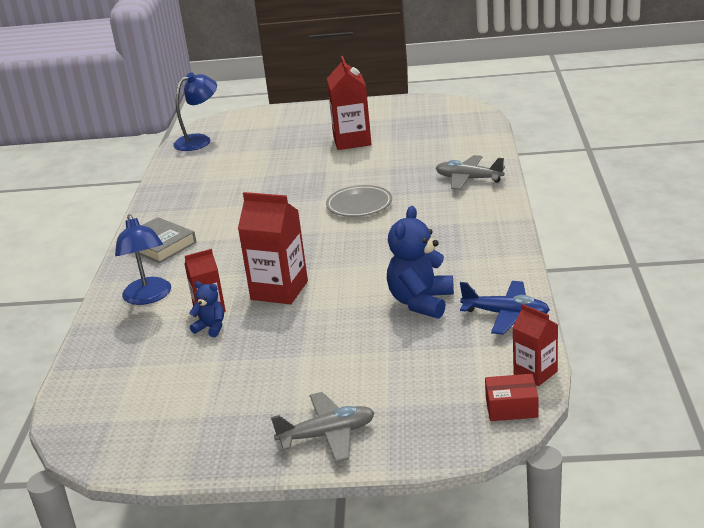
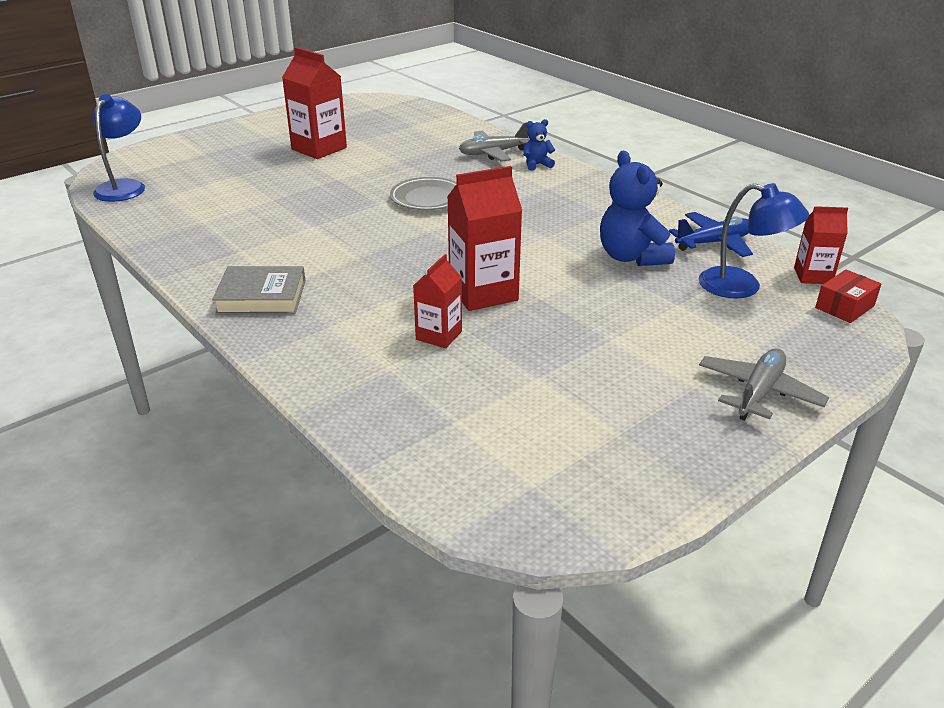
camera: 45 degrees left, 5 degrees up
(149, 297) = (345, 350): blue lamp -> blue lamp (742, 287)
(211, 328) = (474, 351): blue teddy bear -> blue teddy bear (537, 165)

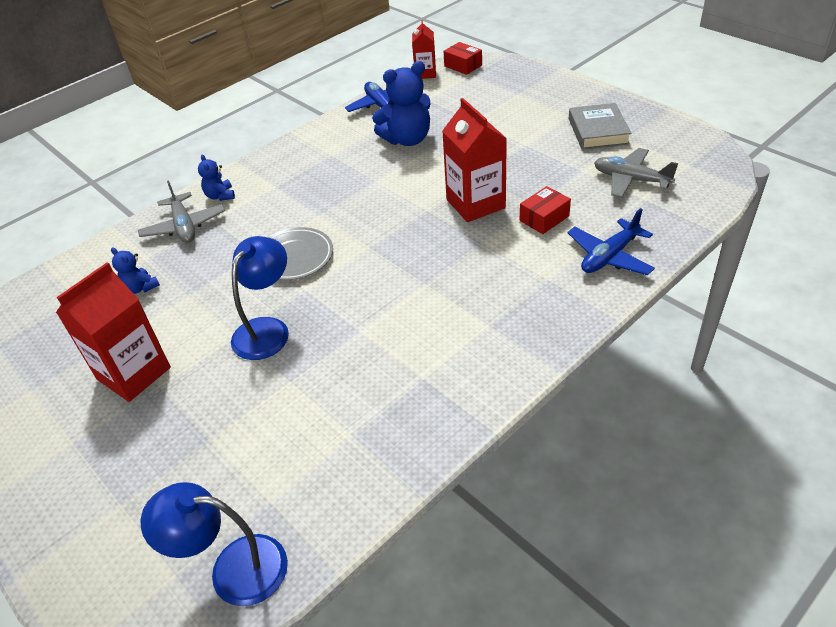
camera: 90 degrees left, 10 degrees up
(261, 297) = (511, 334): grey book -> grey book (598, 131)
(346, 372) = (609, 256): none -> blue plane
(415, 143) = (140, 288): none -> blue teddy bear
(439, 335) = (544, 218): red carton -> red box
(742, 287) = (444, 97): blue lamp -> blue lamp (267, 329)
(759, 392) = (566, 95): grey plane -> grey plane (630, 180)

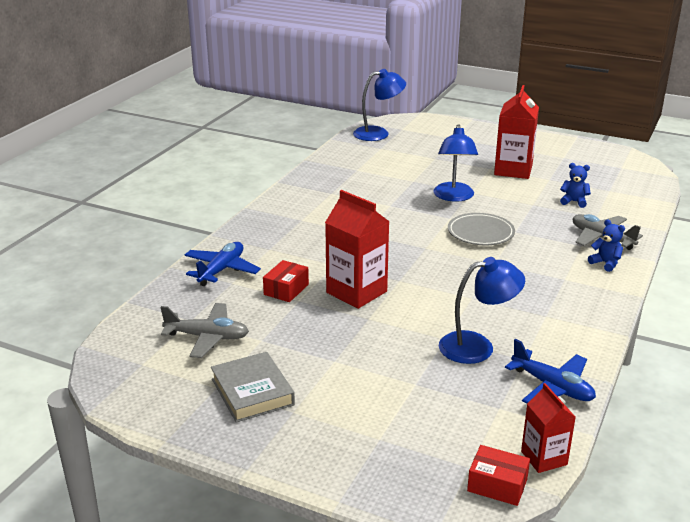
camera: 155 degrees right, 15 degrees down
(407, 139) = (477, 346): blue teddy bear -> blue lamp

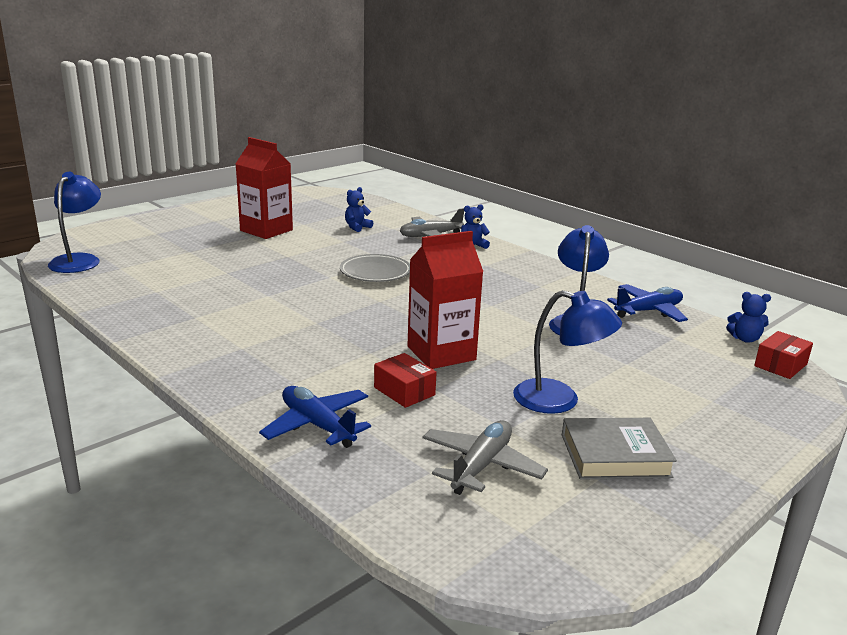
camera: 70 degrees left, 5 degrees down
(454, 197) = (288, 264): blue lamp -> blue lamp (559, 400)
(544, 458) = (745, 339): red carton -> blue teddy bear

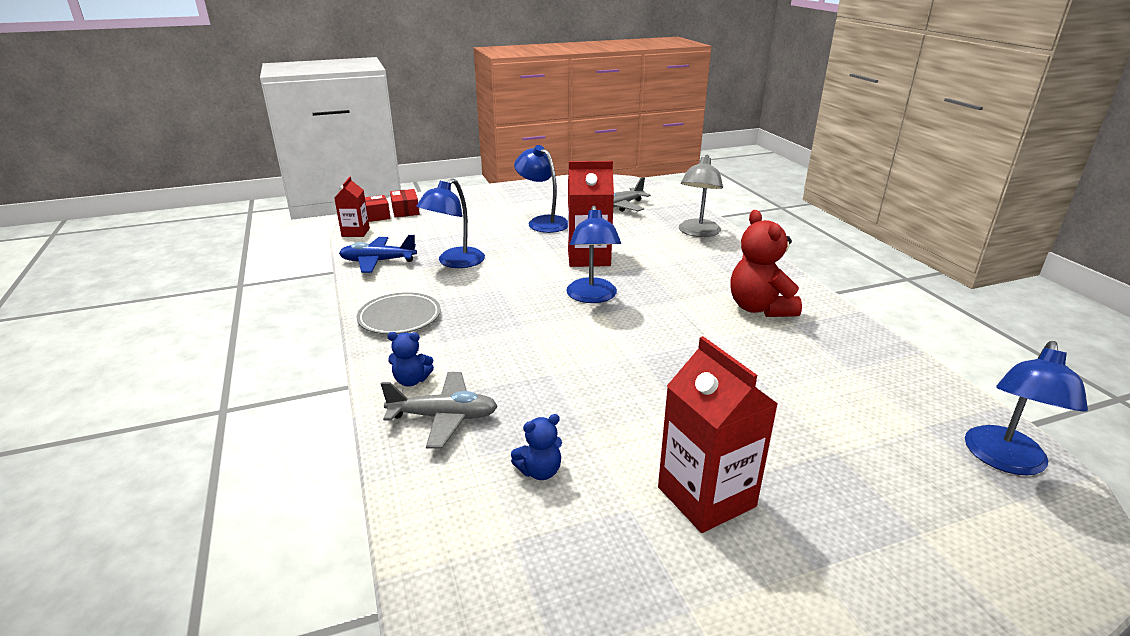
camera: 155 degrees left, 5 degrees up
(228, 326) = (759, 308): none -> red teddy bear
(317, 425) = (698, 232): blue plane -> grey lamp
(375, 272) = (581, 352): grey plate -> grey plate (399, 318)
(400, 311) = (592, 297): none -> blue lamp
(404, 391) = (634, 240): red box -> red box (405, 210)
(615, 455) = (547, 200): grey book -> none
(745, 339) = (355, 232): blue teddy bear -> red carton

